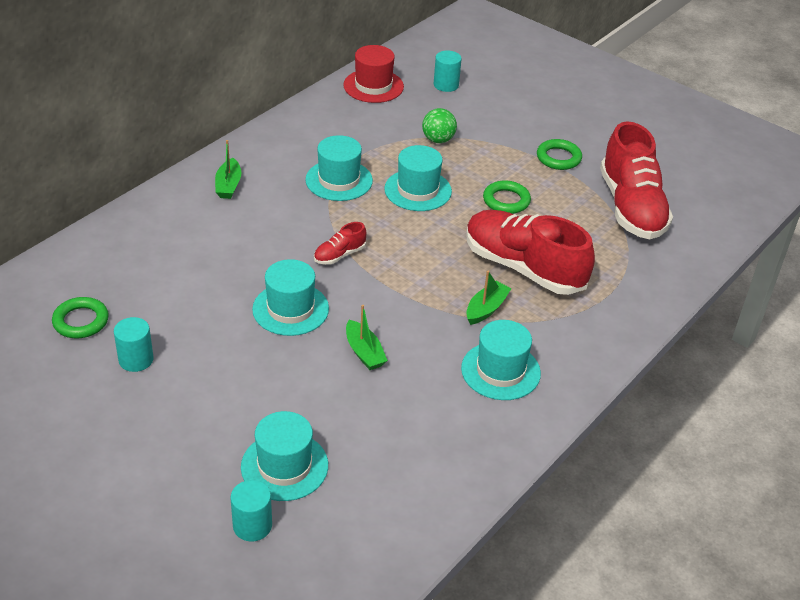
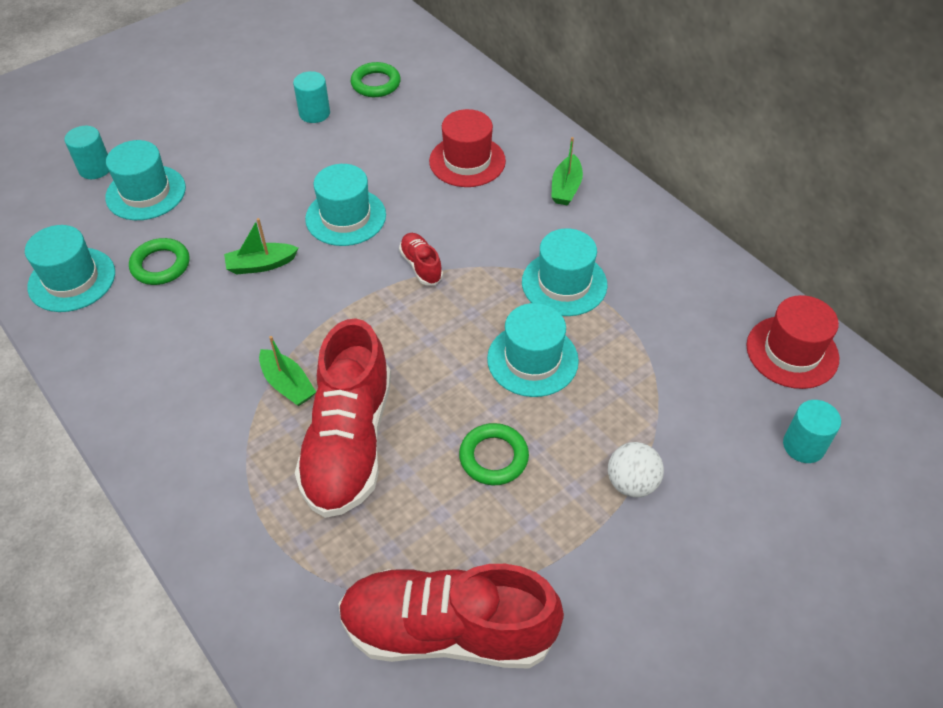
camera: 105 degrees right, 10 degrees up
(201, 243) = (467, 161): none -> red hat
(228, 185) = (566, 188): green boat -> green boat turned 90 degrees counterclockwise
(438, 140) = (649, 405): green ball -> none
(500, 145) = (631, 483): none -> white ball
(500, 371) = (185, 375): turquoise hat -> turquoise hat (72, 280)
(523, 268) = (349, 442): red shoe -> red shoe turned 135 degrees clockwise
(558, 158) = (592, 558): green ring -> green ring (161, 265)

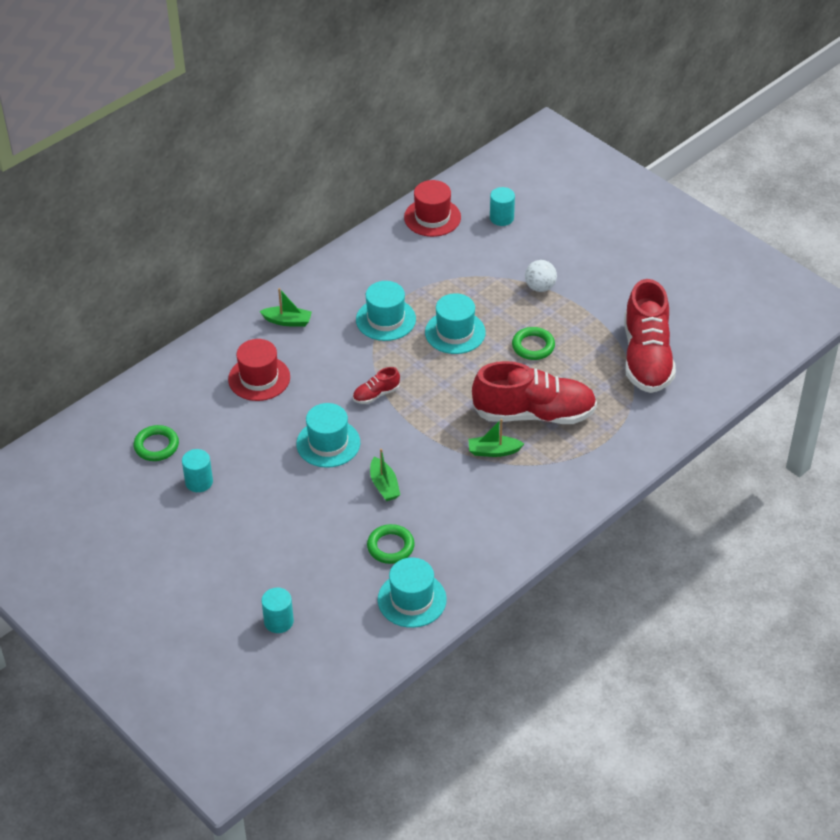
camera: 95 degrees left, 5 degrees down
(146, 193) = (308, 577): turquoise hat -> none
(287, 384) = (493, 451): green boat -> green boat turned 135 degrees counterclockwise

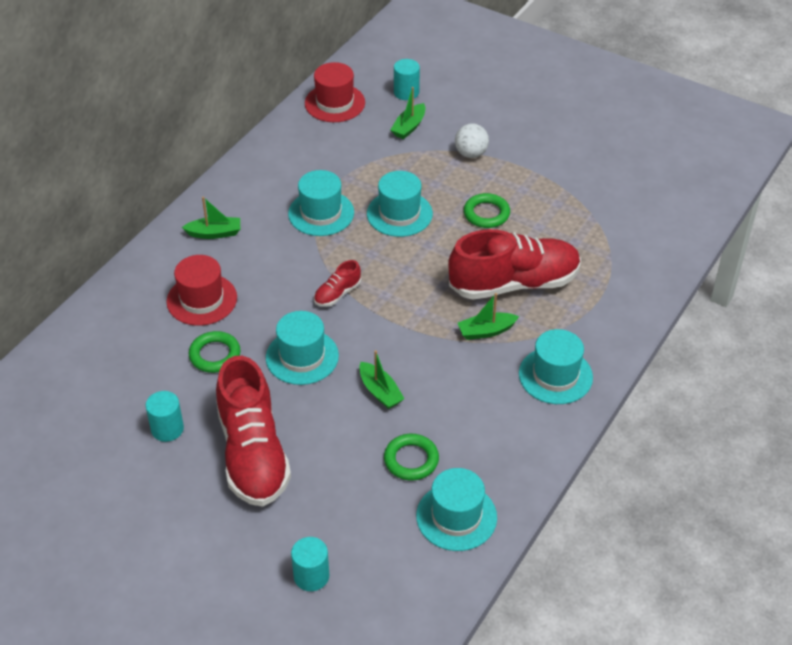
camera: 15 degrees left, 0 degrees up
(156, 446) = (105, 397): green ring -> green ring (215, 355)
(492, 252) = (409, 127): none -> green boat
(539, 501) = (555, 375): none -> turquoise hat
(646, 358) = (607, 205): red shoe -> red shoe (253, 454)

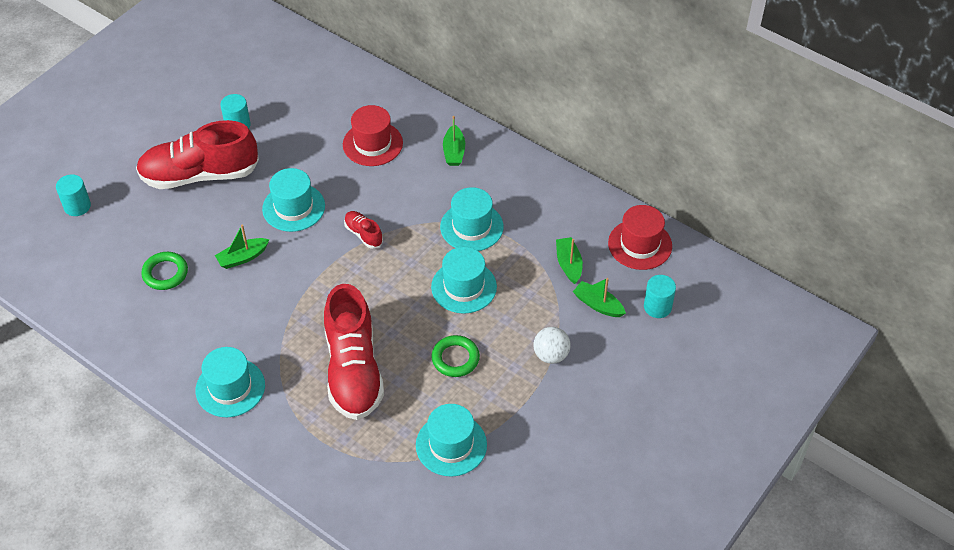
camera: 95 degrees right, 5 degrees up
(215, 355) = (308, 152): green ring -> none
(456, 516) = (101, 298): turquoise hat -> turquoise hat (451, 445)
(486, 331) = (296, 340): green boat -> green boat (568, 264)

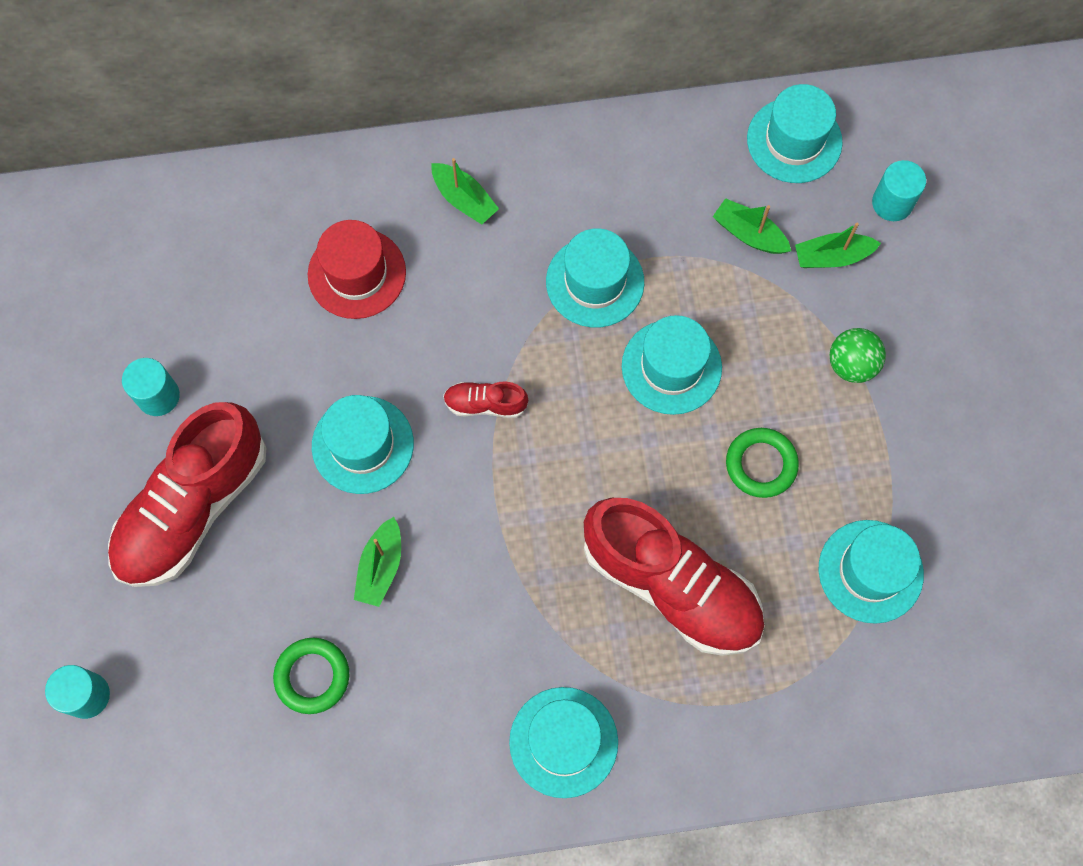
camera: 45 degrees left, 20 degrees up
(551, 355) = (851, 364): white ball -> green ball
(640, 244) = (794, 140): red hat -> turquoise hat

